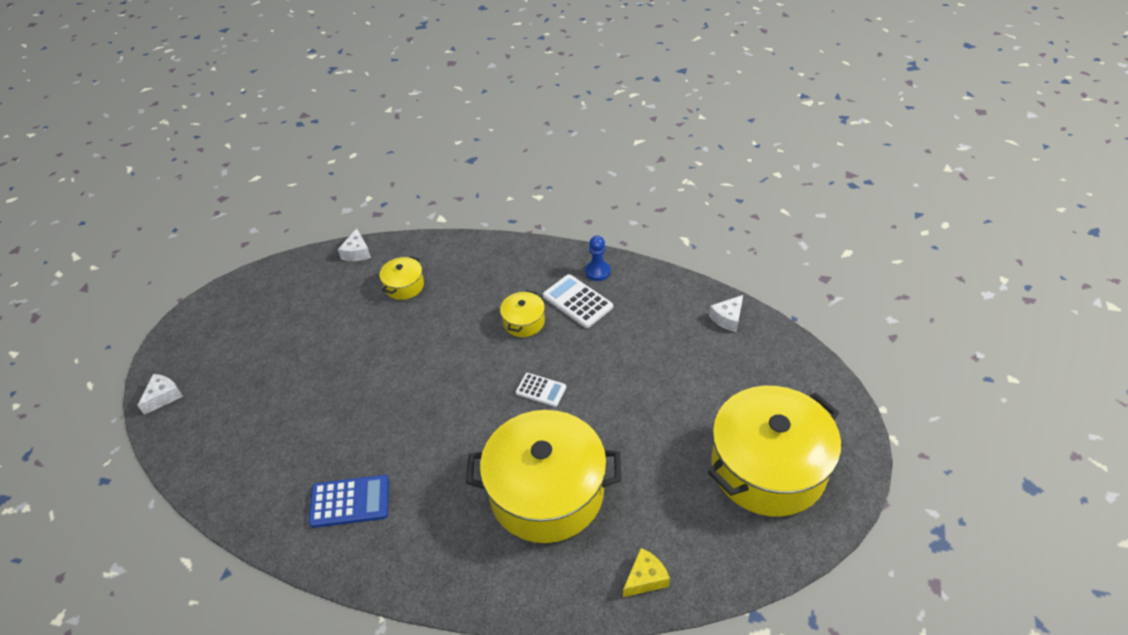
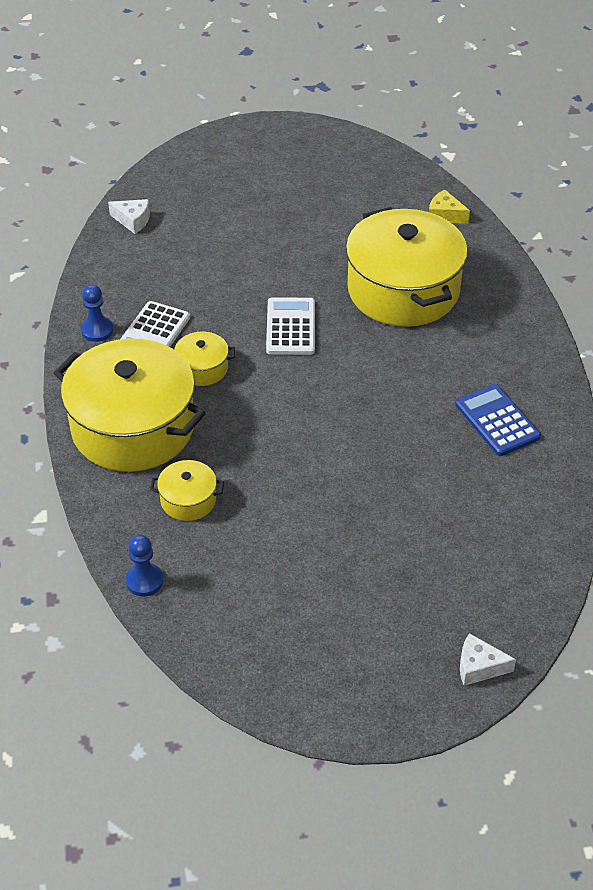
camera: 115 degrees left, 0 degrees up
(357, 252) = (144, 581): white cheese -> blue pawn
(541, 390) = (291, 327): white calculator -> white calculator, size x1.56
(768, 467) = (301, 170): yellow pot -> yellow pot (133, 427)

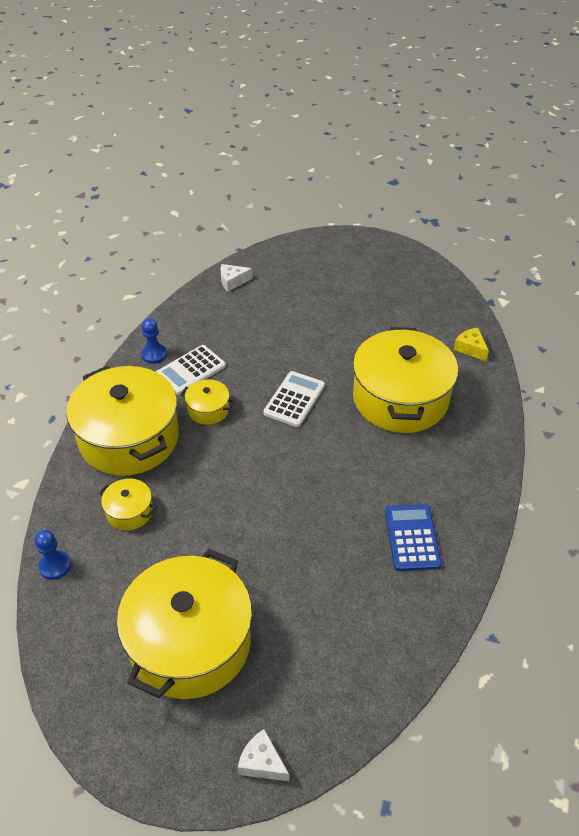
camera: 25 degrees right, 0 degrees up
(133, 220) = (232, 281): white cheese -> white cheese turned 120 degrees clockwise
(340, 595) = (190, 642): none -> yellow pot

